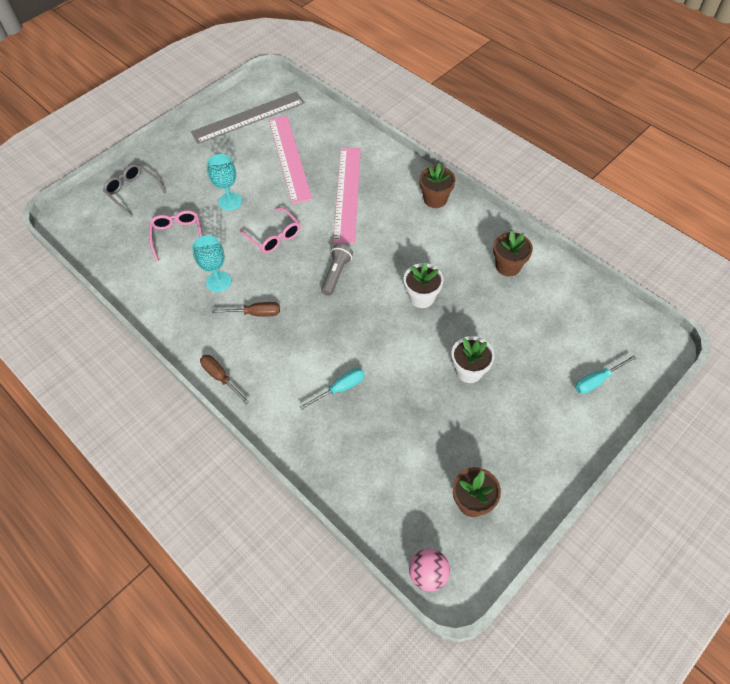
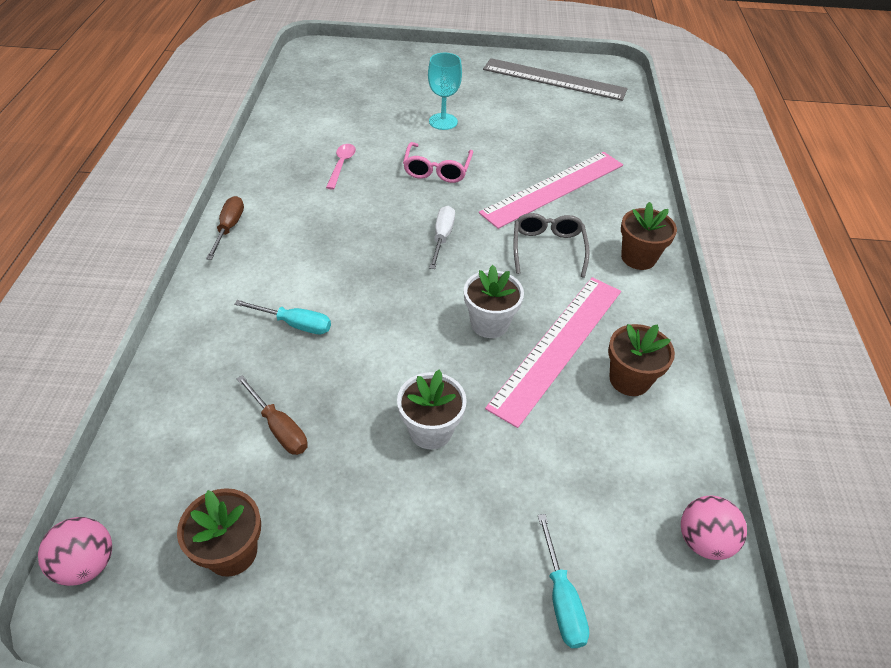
camera: 45 degrees right, 10 degrees down
(133, 191) = (384, 66): grey glasses -> grey glasses (548, 248)
(177, 236) = (366, 114): pink glasses -> none
(218, 281) = (341, 165): turquoise goblet -> pink spoon
(255, 313) = (330, 209): brown screwdriver -> brown screwdriver (279, 428)
(289, 158) = (543, 128): pink ruler -> pink ruler (557, 346)
(336, 274) = (442, 237): grey flashlight -> white screwdriver
(597, 380) = (561, 598): turquoise screwdriver -> turquoise screwdriver turned 120 degrees counterclockwise
(610, 307) = (703, 540): none -> pink ball

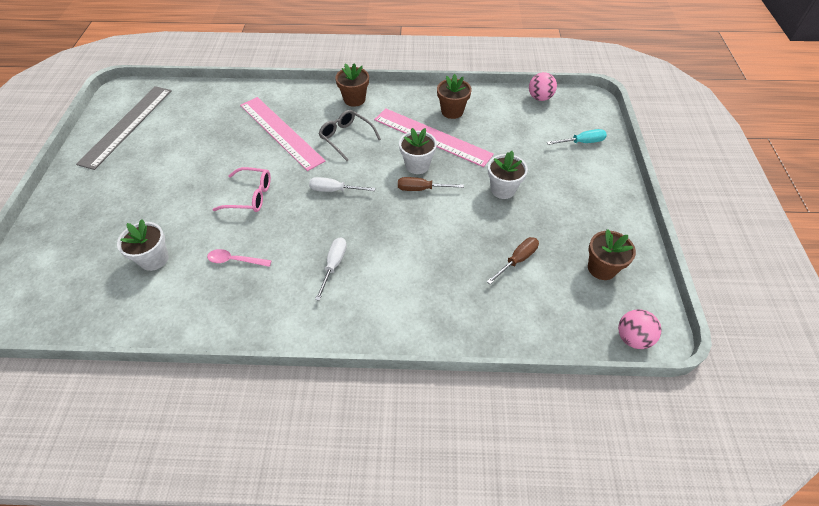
camera: 90 degrees left, 5 degrees up
(229, 228) = (321, 331): brown screwdriver -> brown screwdriver (421, 189)
(295, 324) = (429, 265): turquoise screwdriver -> none
(317, 237) = (334, 265): none -> white screwdriver
(355, 116) = (154, 259): none -> white flower pot
(443, 121) = (178, 195): turquoise goblet -> none
(548, 248) = (346, 137): grey glasses -> grey glasses turned 45 degrees clockwise

